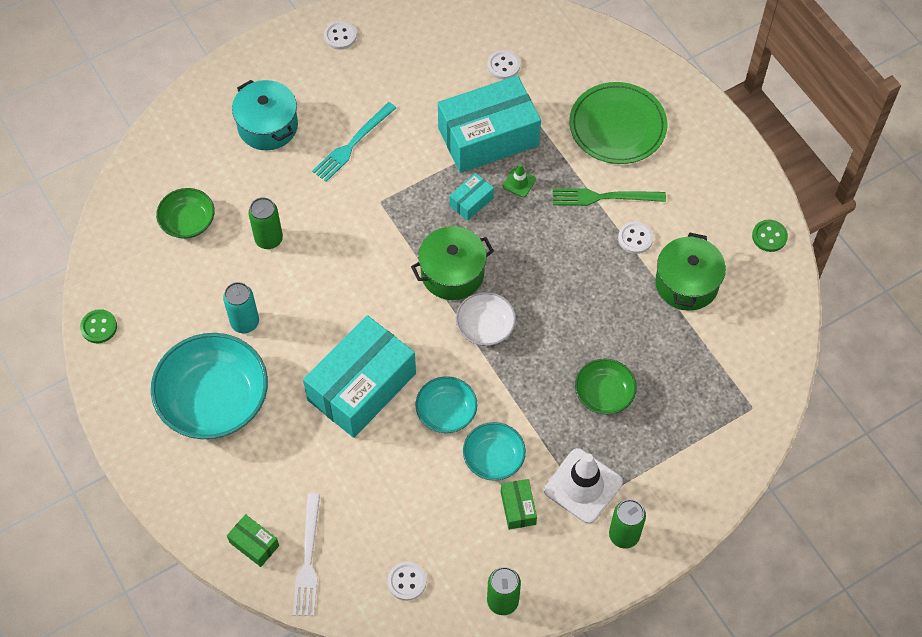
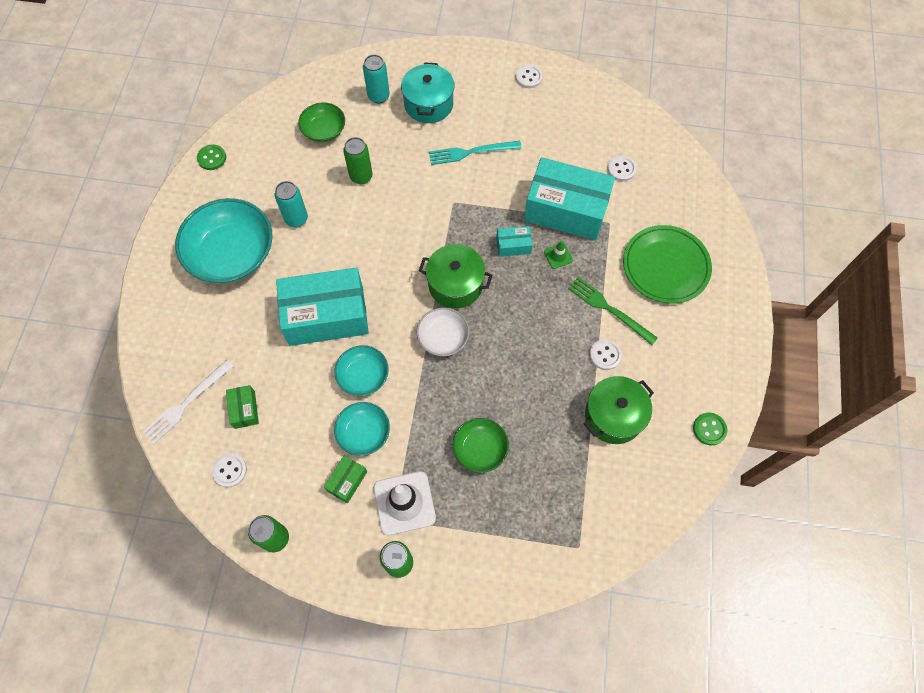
camera: 40 degrees right, 5 degrees up
(210, 152) = (378, 96): none -> turquoise can
(254, 544) = (166, 366): green box -> green box (244, 409)

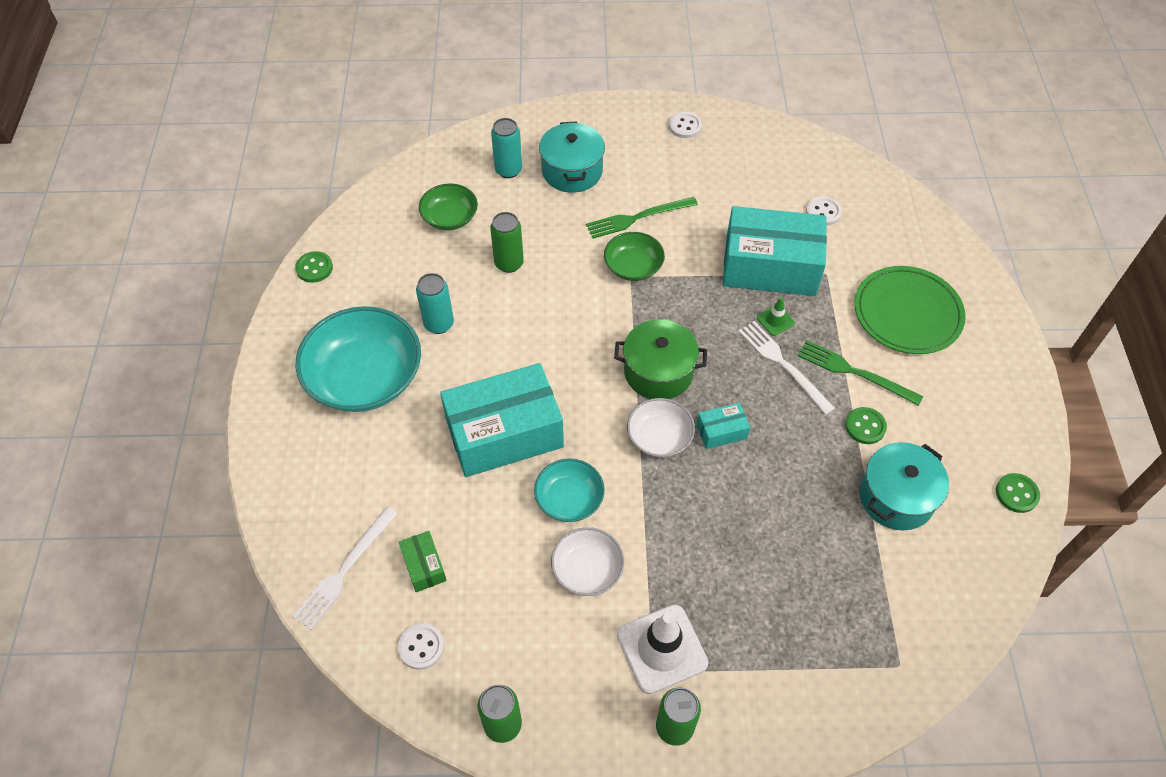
camera: 10 degrees left, 10 degrees down
(347, 481) = (580, 634): green box -> none
(364, 433) = (587, 569): turquoise bowl -> white bowl
(471, 152) = (638, 218): turquoise fork -> green fork
(480, 449) = (741, 564): green bowl -> green bowl (633, 266)
(513, 246) = (717, 316): turquoise box -> turquoise box (721, 431)
(554, 294) = (783, 364): none -> white fork
(605, 355) = (865, 426): white button -> green button
(613, 416) = (896, 497): green pot -> turquoise pot

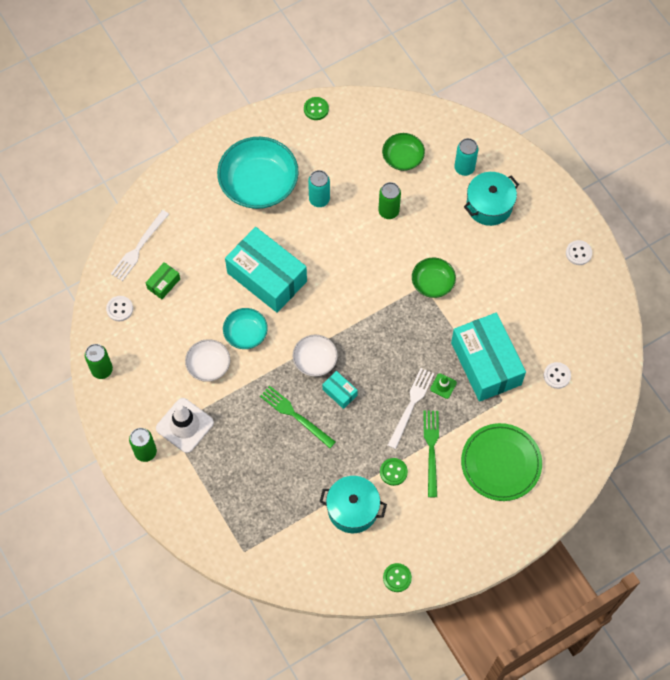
camera: 60 degrees right, 10 degrees up
(344, 570) = (139, 247): white fork -> white fork turned 60 degrees counterclockwise
(638, 218) = (475, 265): green fork -> green fork (295, 415)
(658, 372) = (361, 337): green pot -> none

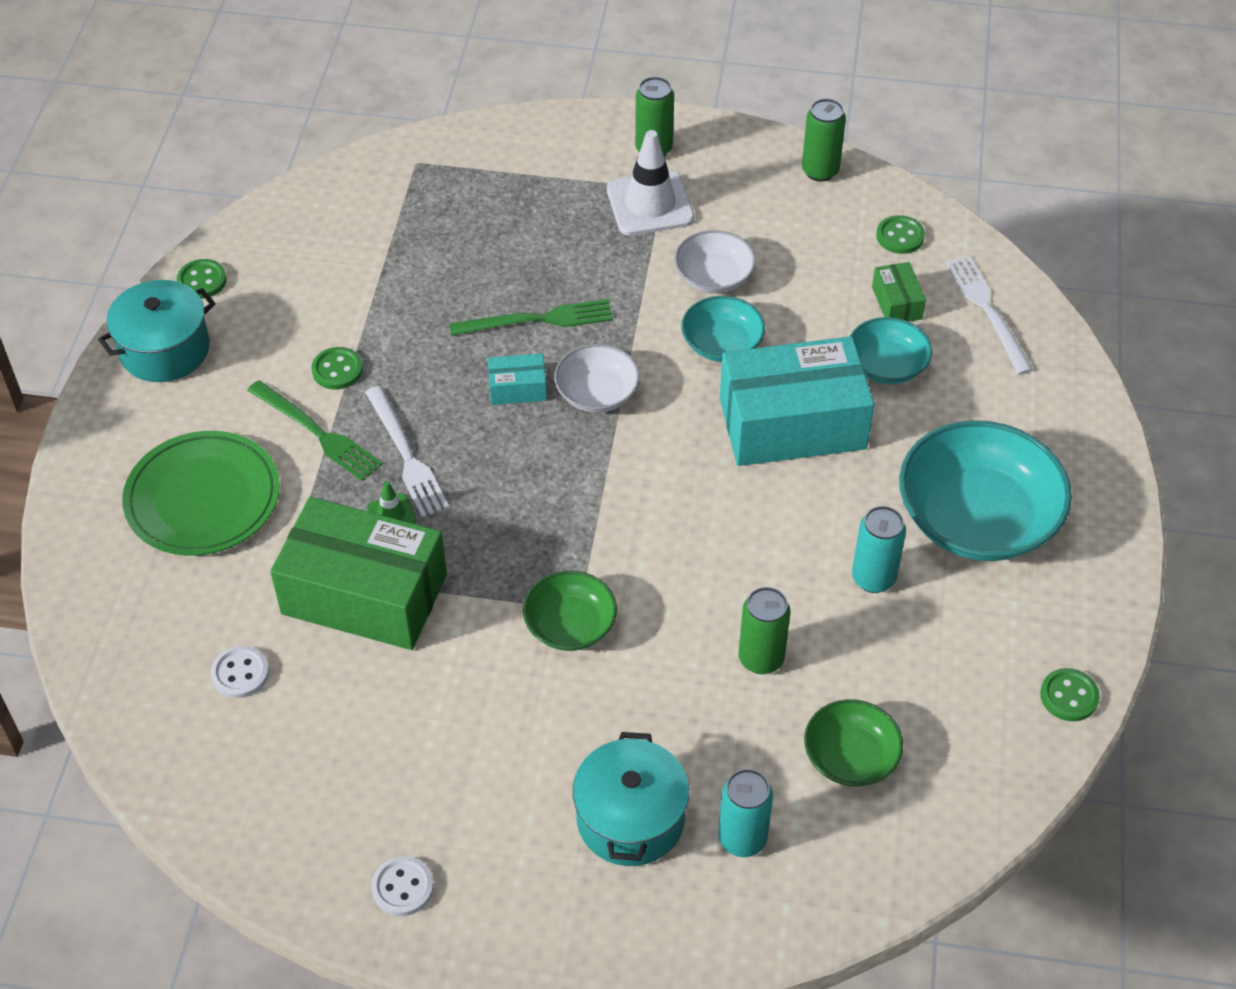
camera: 130 degrees right, 15 degrees down
(119, 309) = (900, 236): white button -> green button
(204, 264) = (886, 365): none -> turquoise bowl
(352, 509) = (340, 295): turquoise pot -> turquoise pot (165, 349)
(486, 363) = (364, 594): turquoise box -> green box

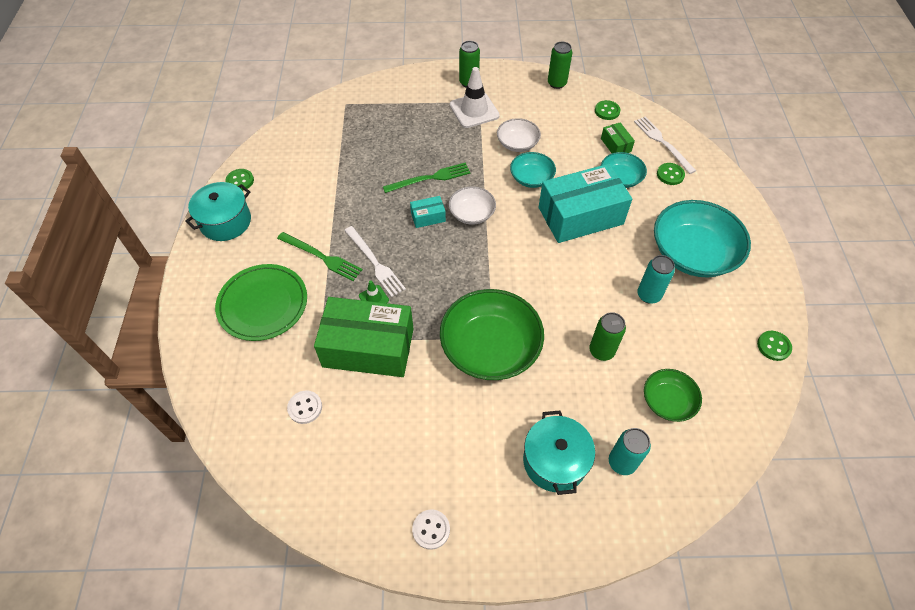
camera: 10 degrees left, 5 degrees up
(337, 370) = (326, 220): green button -> green button (670, 175)
(570, 625) = (490, 348): green bowl -> green bowl, size x1.88

